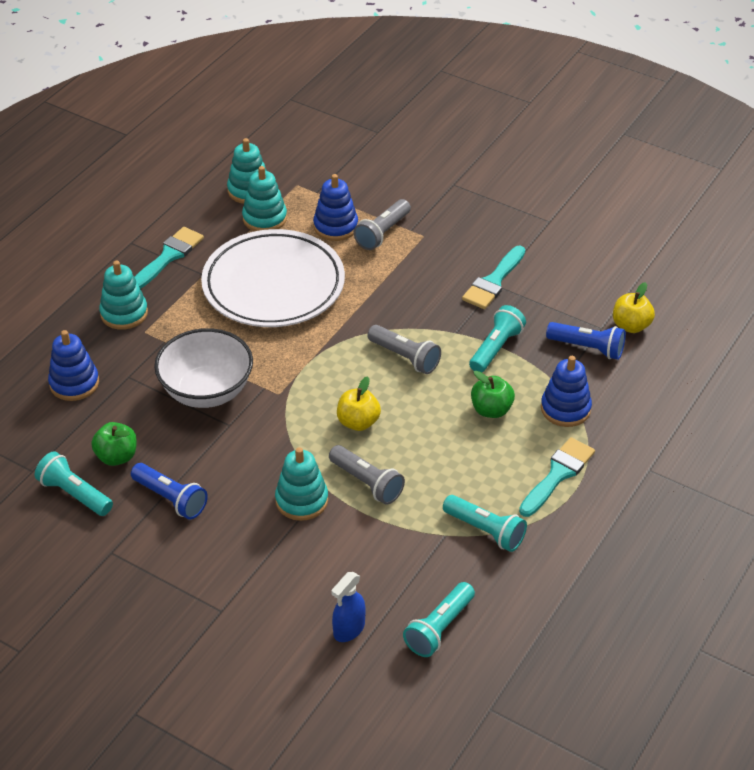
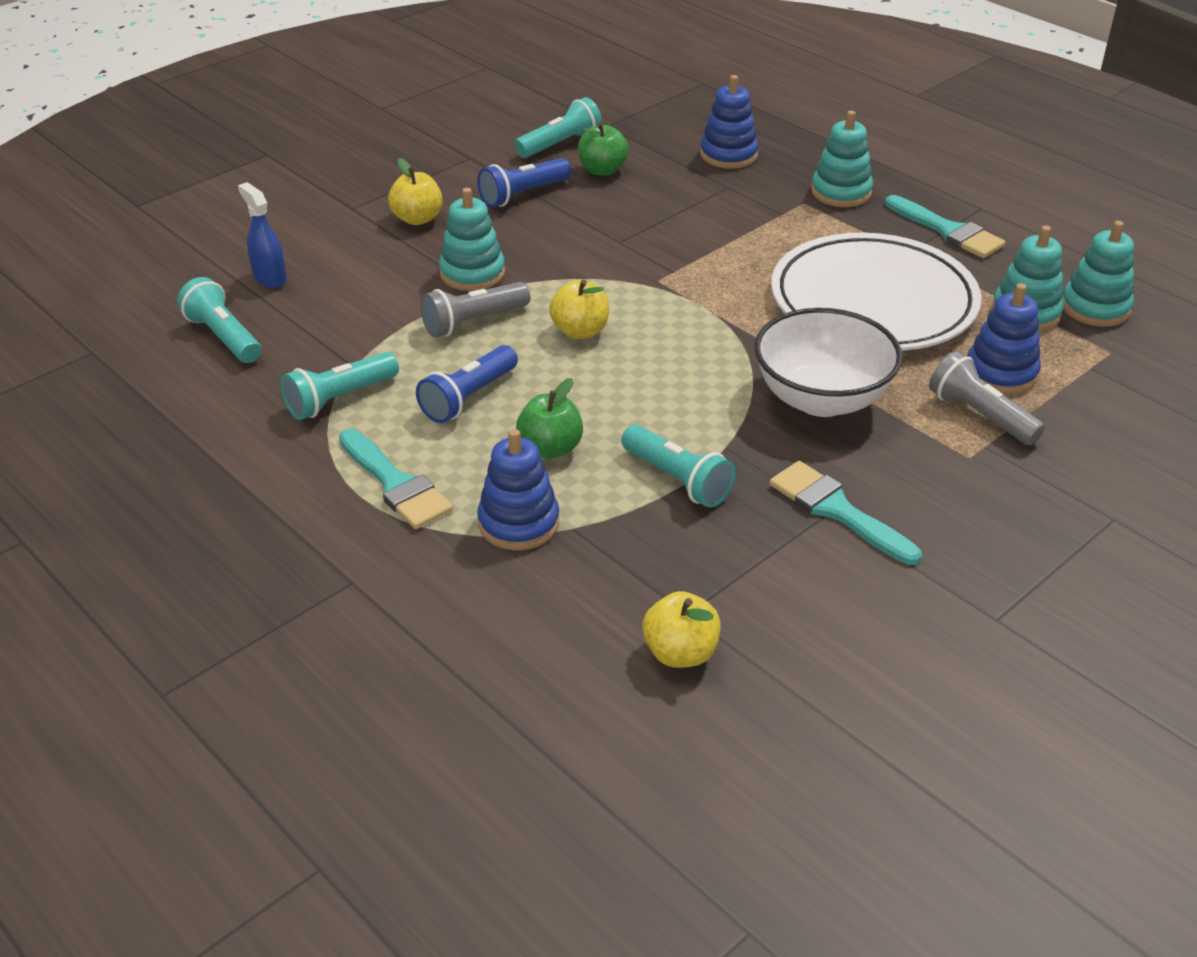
camera: 105 degrees right, 5 degrees down
(207, 391) = (682, 232): white bowl -> white bowl (821, 399)
(228, 558) = (417, 219): none -> yellow apple
(405, 357) = (688, 389): grey flashlight -> none
(588, 348) = (643, 582): blue flashlight -> blue flashlight (468, 398)

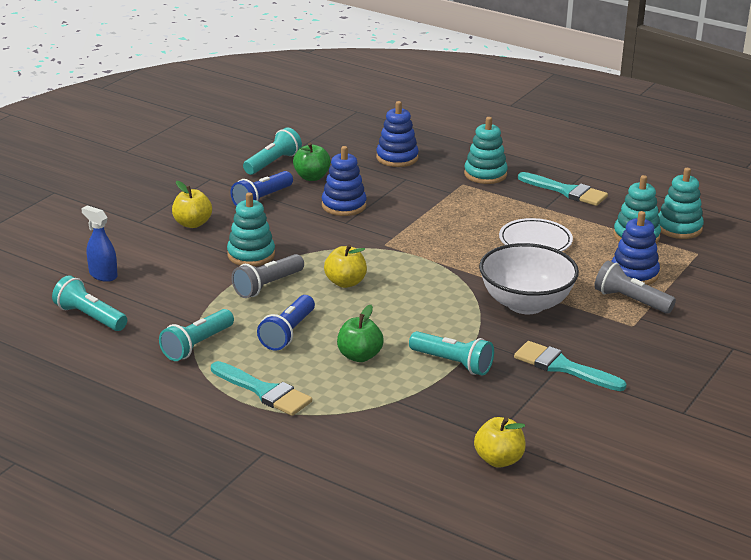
camera: 15 degrees left, 10 degrees down
(518, 523) = (359, 402): blue stacking toy -> blue stacking toy (344, 205)
(873, 302) = (535, 241): white plate -> white plate, size x0.51

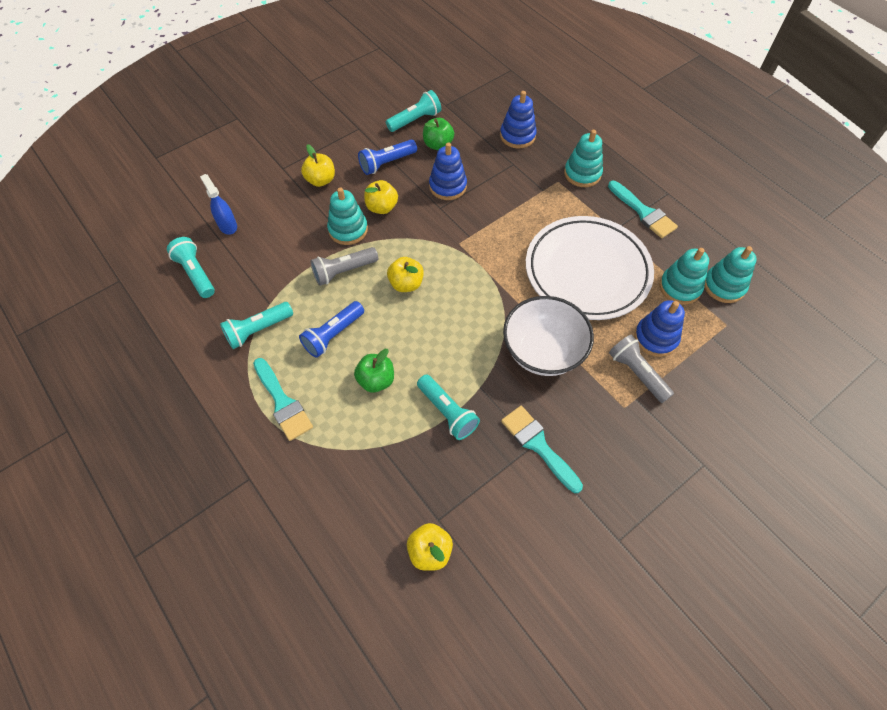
camera: 20 degrees right, 30 degrees up
(279, 232) = (382, 207): none -> yellow apple
(535, 241) = (587, 271): white plate -> white plate, size x1.95

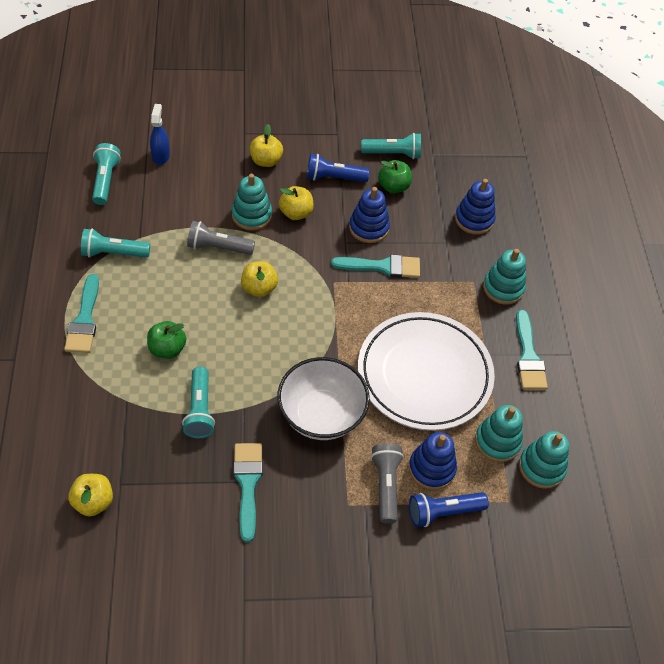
camera: 30 degrees right, 5 degrees down
(333, 335) = (166, 292): blue flashlight -> blue flashlight (443, 512)
(484, 209) = (382, 266): none -> turquoise brush

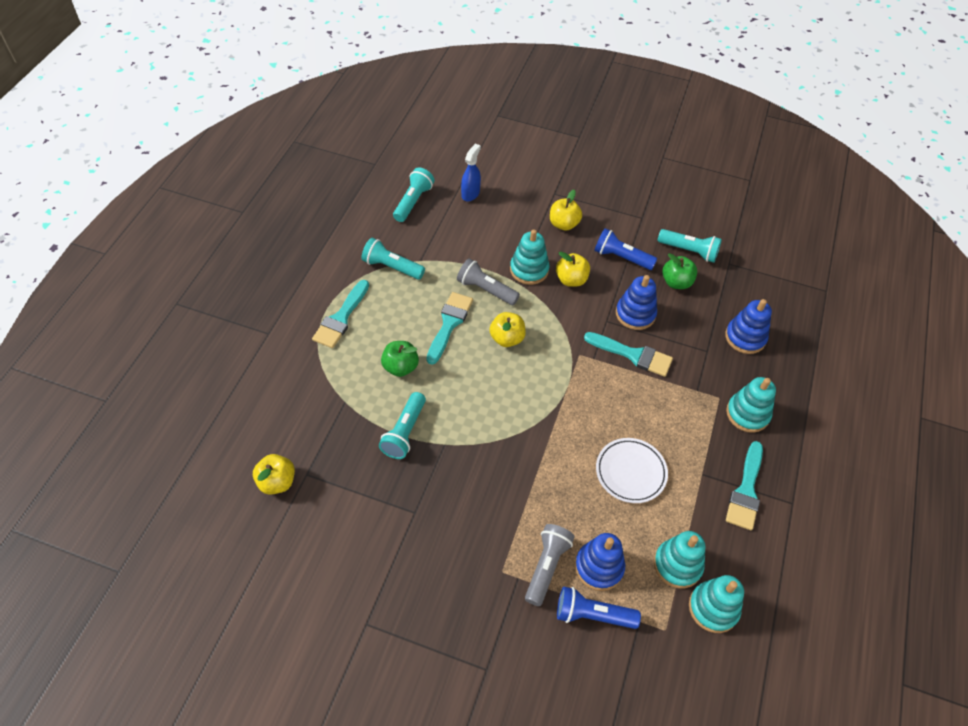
camera: 25 degrees right, 0 degrees up
(247, 484) = (417, 516): turquoise brush -> turquoise brush (449, 324)
(321, 415) = (513, 476): white bowl -> none
(424, 374) = (630, 472): white plate -> white plate, size x0.51

